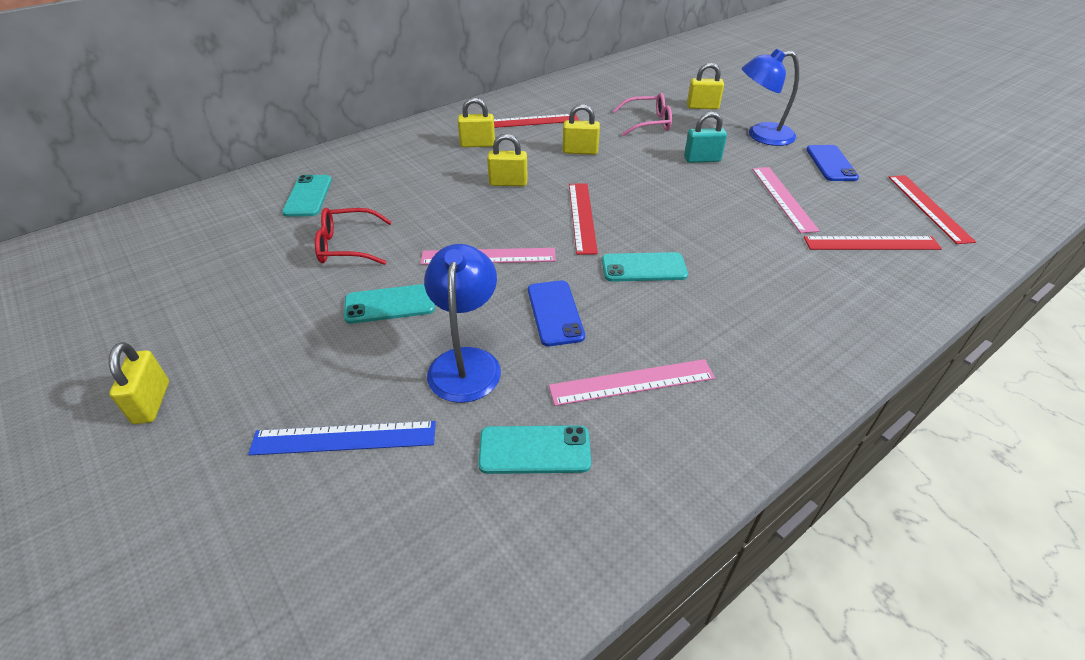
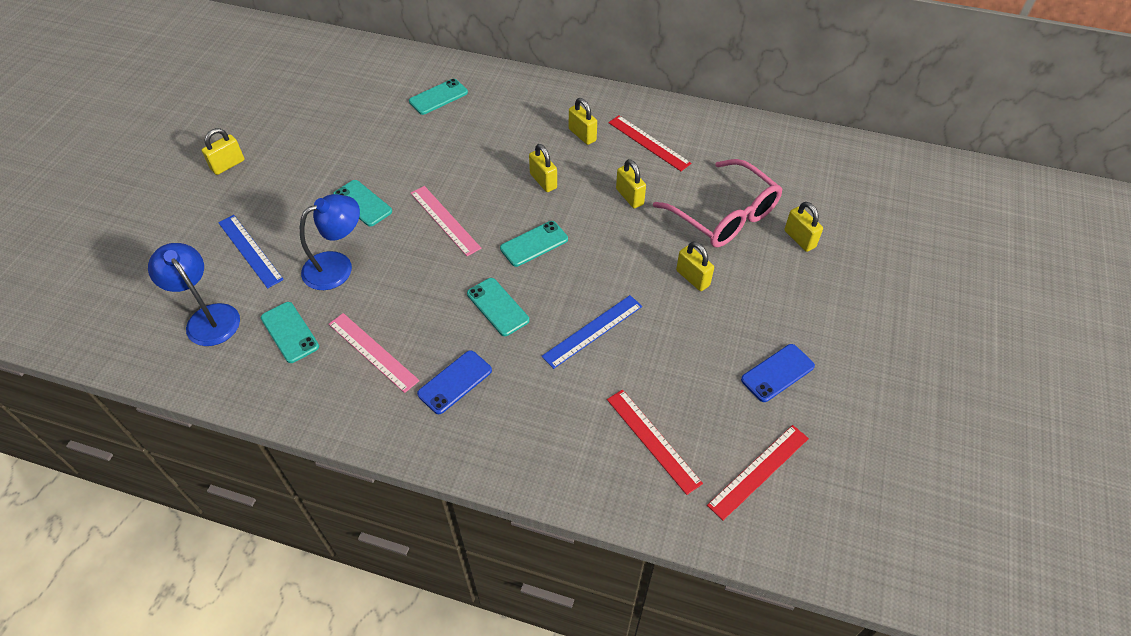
camera: 55 degrees right, 10 degrees up
(347, 246) = (402, 149): red glasses -> none
(555, 313) = (411, 283): blue phone -> blue phone (455, 382)
(582, 217) = (534, 244): red ruler -> turquoise phone
(648, 123) = (724, 216): pink glasses -> pink glasses, size x1.66
(702, 159) = (692, 278): turquoise padlock -> yellow padlock
(721, 226) = (592, 331): none -> blue ruler
(761, 135) = (783, 303): blue lamp -> blue lamp (208, 317)
(783, 198) = (676, 357): pink ruler -> none

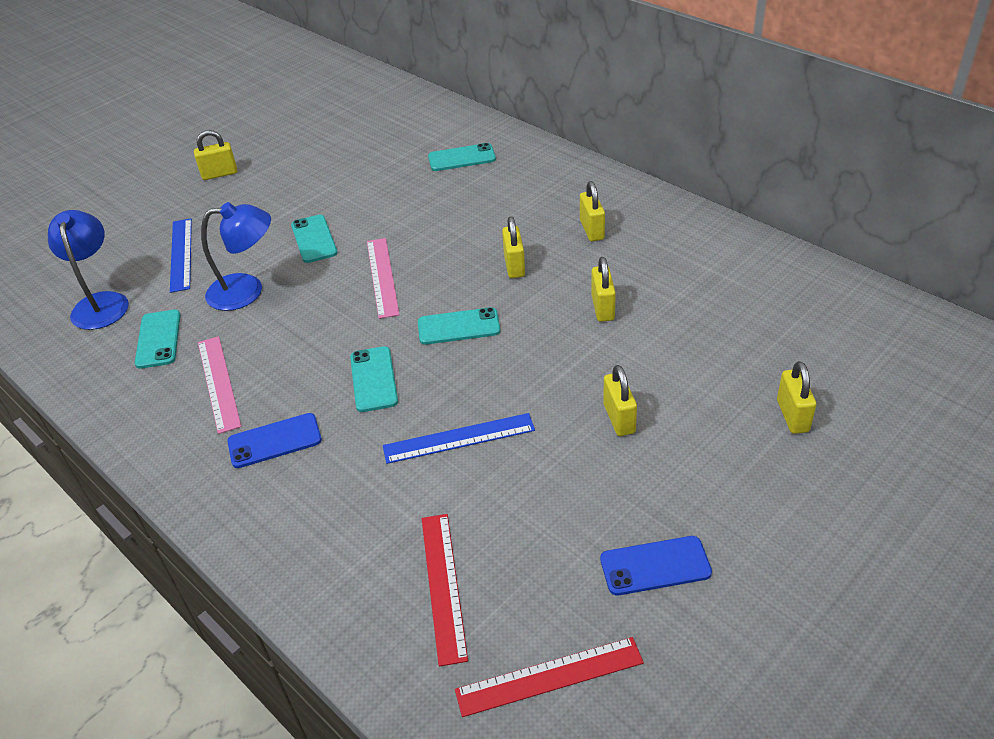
camera: 30 degrees right, 10 degrees down
(648, 143) = (665, 257): red ruler -> none
(724, 216) = (708, 360): pink glasses -> none

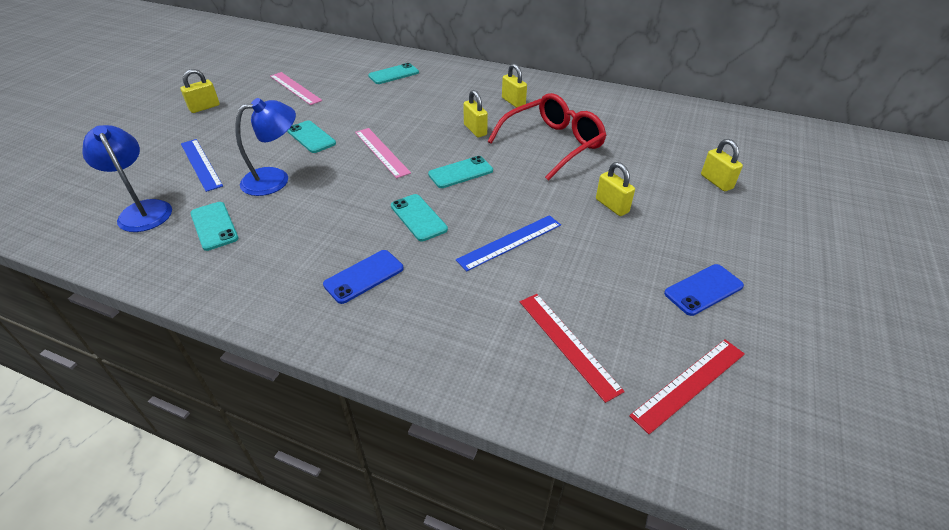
camera: 25 degrees left, 0 degrees up
(219, 383) = (289, 246): pink ruler -> pink ruler (295, 88)
(603, 308) = (553, 144): yellow padlock -> red glasses

